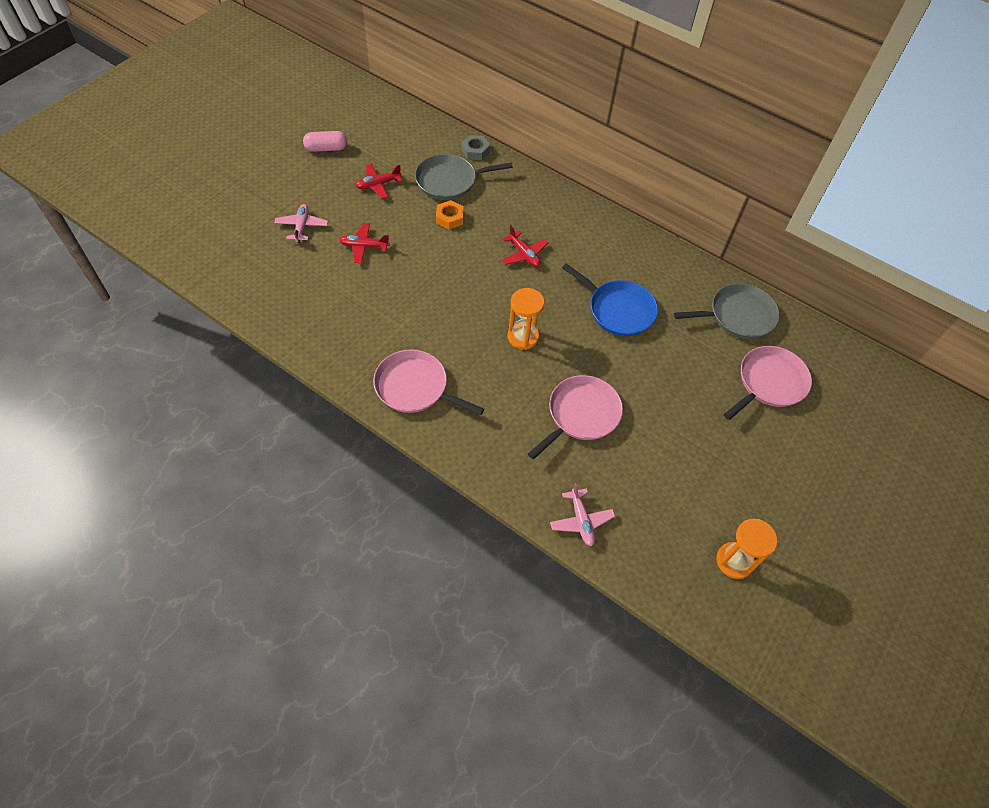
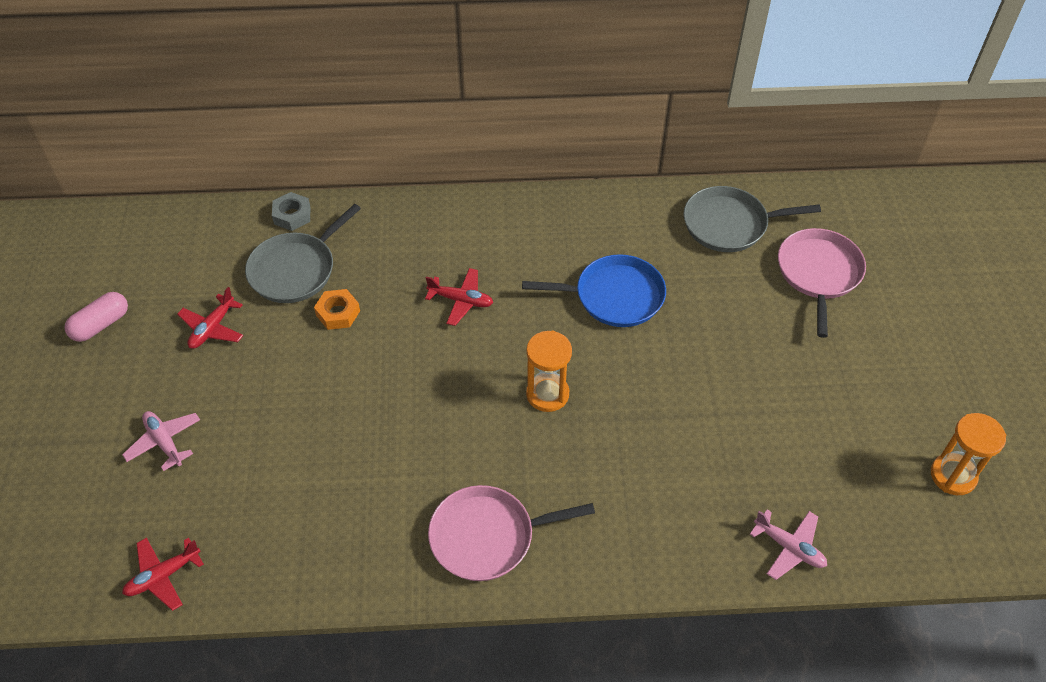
camera: 35 degrees left, 5 degrees down
(364, 246) = (268, 414): red plane -> red plane (163, 576)
(581, 414) = (684, 436): pink pan -> none
(738, 316) = (729, 224): grey pan -> grey pan turned 135 degrees counterclockwise

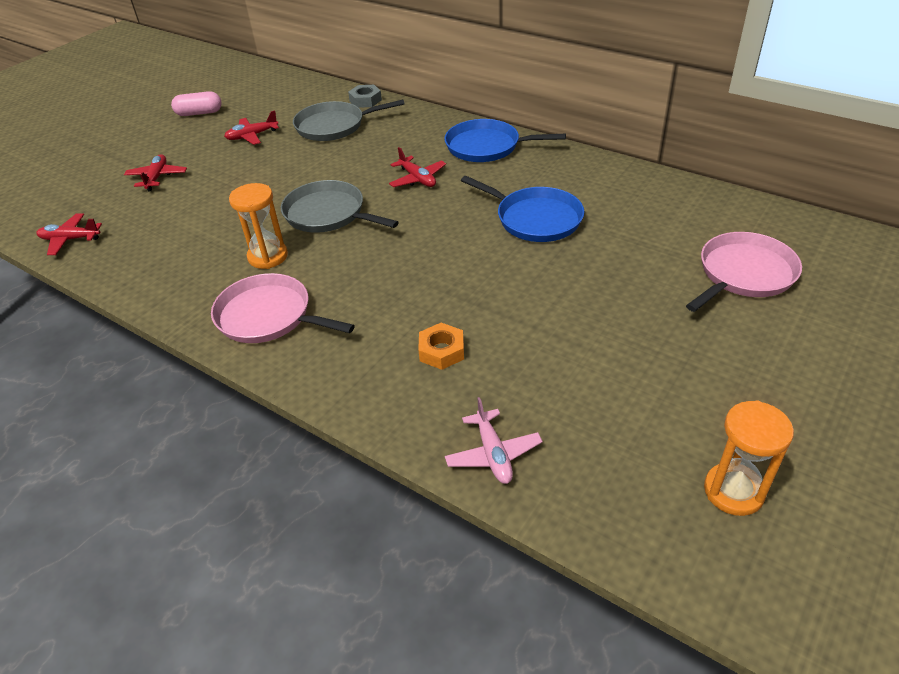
camera: 40 degrees right, 10 degrees down
(164, 442) = (157, 177): pink plane -> red plane
(338, 313) = (331, 156): orange nut -> orange nut (441, 351)
(488, 225) = (487, 146): none -> blue pan
(547, 394) = (413, 254): orange hourglass -> orange hourglass (268, 256)
(729, 224) = (689, 211): grey pan -> grey pan (328, 214)

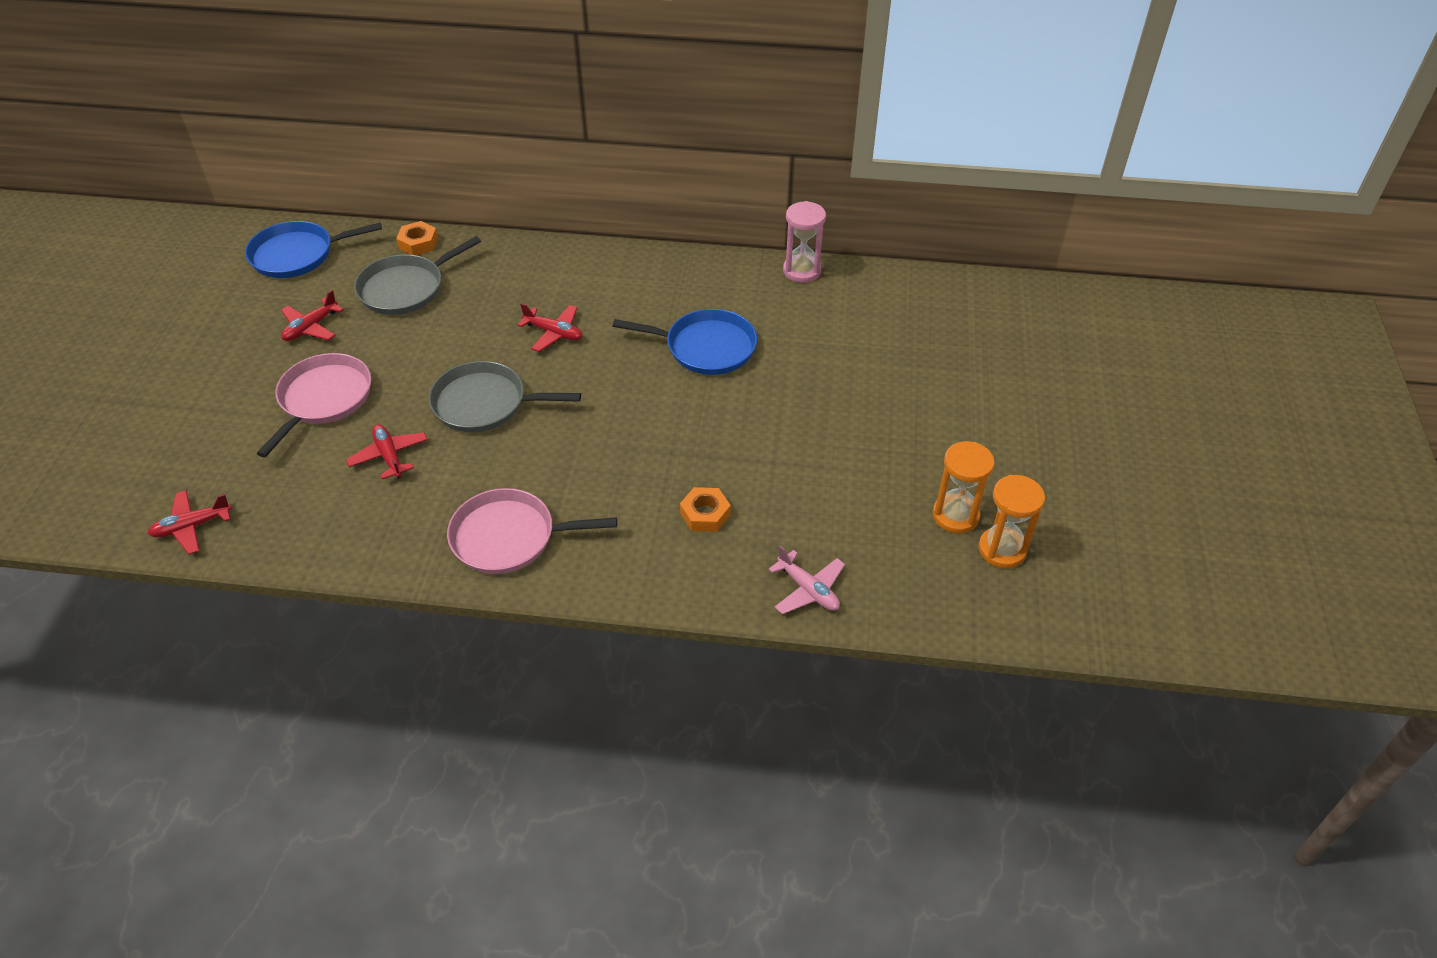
camera: 30 degrees left, 5 degrees up
(157, 177) = (233, 416): red plane -> red plane (389, 456)
(199, 113) = (210, 312): pink capsule -> none
(268, 256) = (455, 473): orange hourglass -> orange hourglass (955, 516)
(365, 100) = (418, 243): grey nut -> orange nut
(487, 146) = (603, 273): blue pan -> blue pan (297, 255)
(662, 181) = (802, 271): none -> pink hourglass
(743, 274) = (921, 352): pink pan -> pink pan (323, 399)

